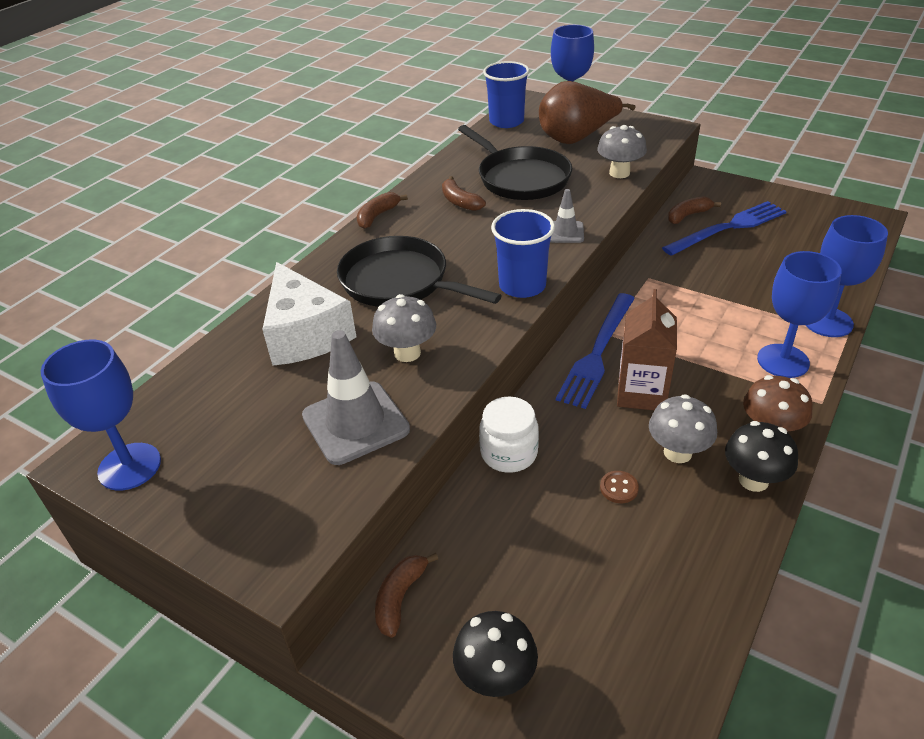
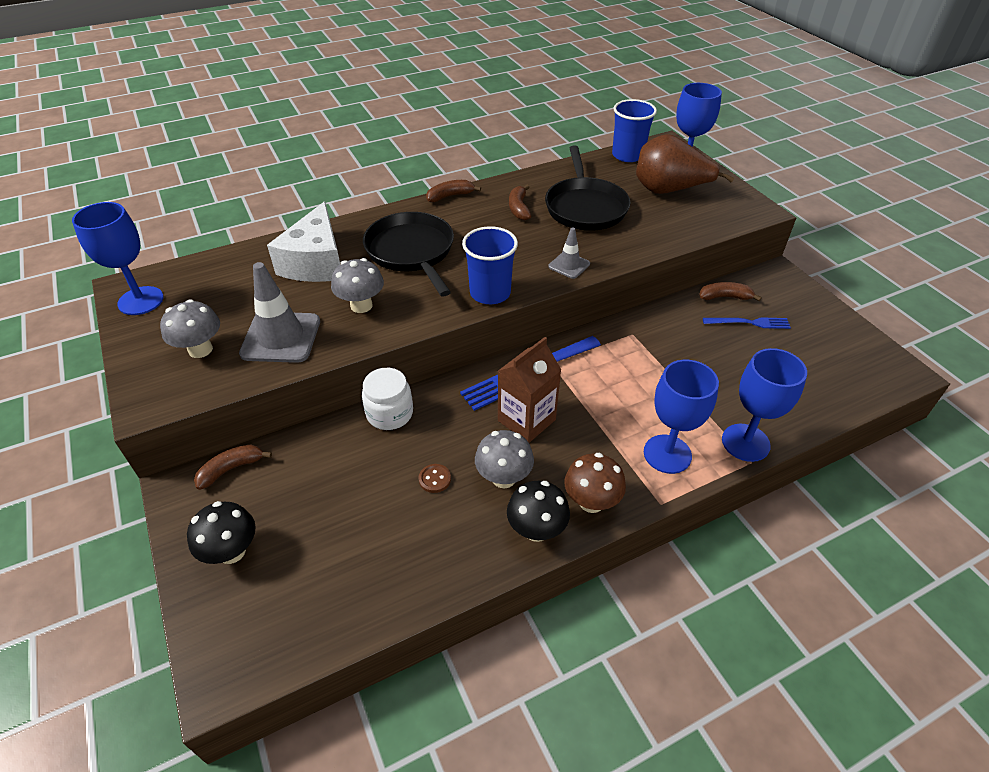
camera: 30 degrees right, 5 degrees up
(619, 173) = (670, 234): grey mushroom -> grey mushroom (200, 349)
(728, 228) = (749, 323): blue fork -> blue fork, size x0.58

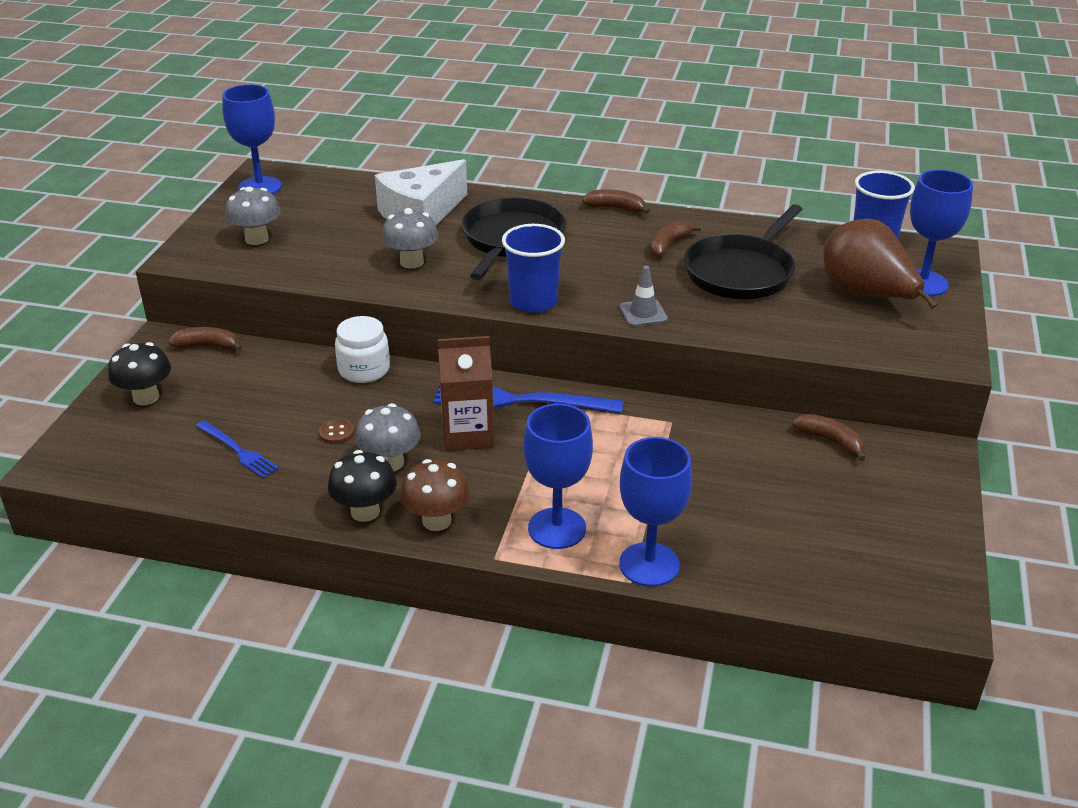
camera: 40 degrees right, 10 degrees down
(281, 337) = (321, 257): grey traffic cone -> none
(749, 323) = (821, 476): blue fork -> blue fork (238, 451)

